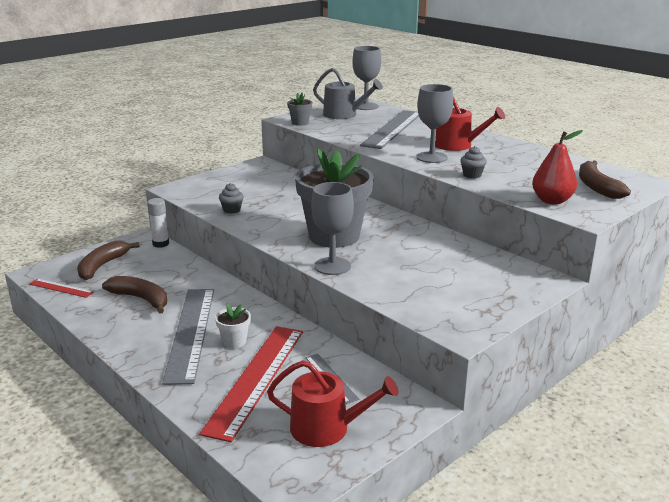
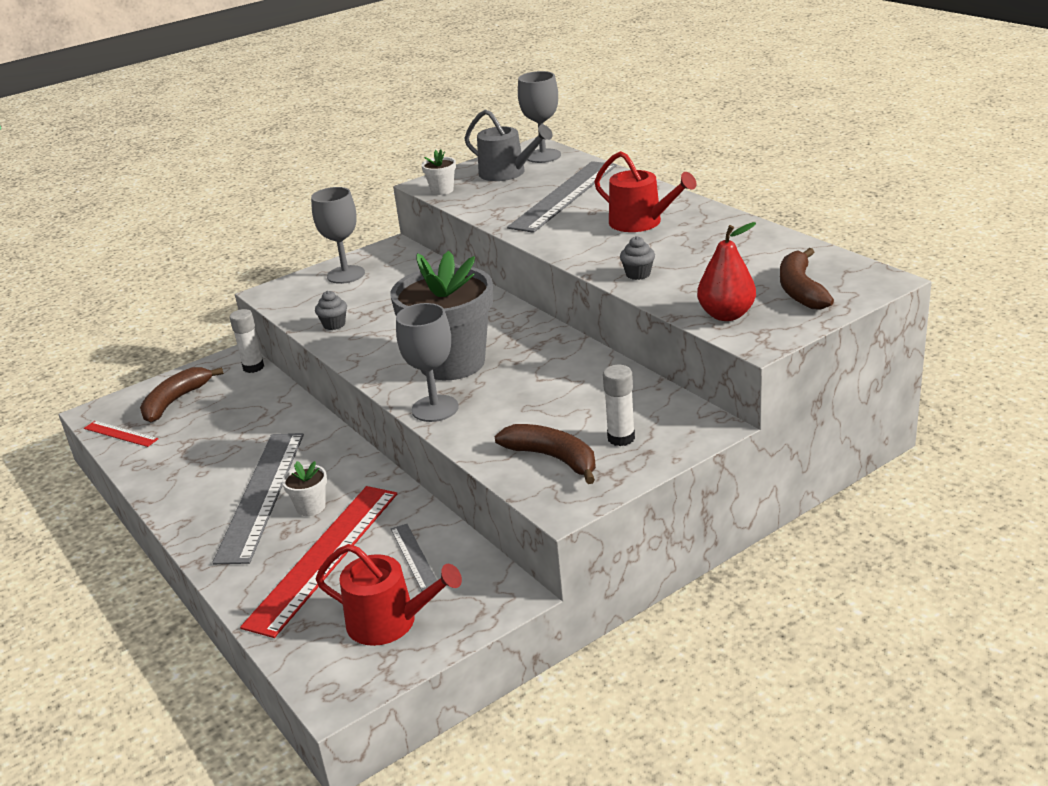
camera: 10 degrees right, 5 degrees up
(141, 299) = (212, 448): brown banana -> brown banana (553, 459)
(300, 123) = (442, 190): grey flower pot -> white flower pot
(431, 157) = (596, 245): grey goblet -> grey goblet (346, 275)
(487, 287) = (621, 438): none -> white glue stick

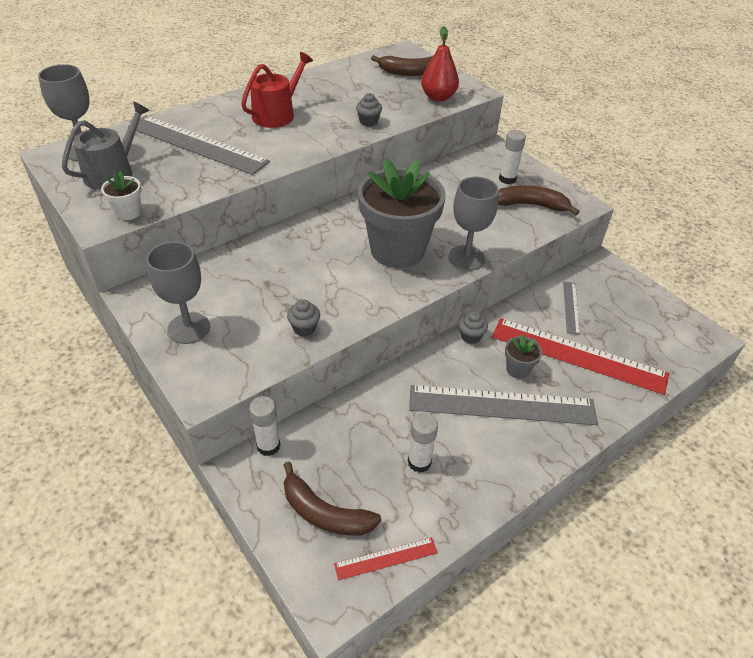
camera: 95 degrees left, 15 degrees up
(120, 434) = (386, 558): red ruler -> red ruler turned 45 degrees clockwise
(208, 445) = (419, 462): none -> white glue stick
(311, 507) = (518, 369): white flower pot -> grey flower pot
(370, 472) = (470, 336): none -> grey cupcake
(390, 622) = (638, 316): red watering can -> none
(414, 556) = (571, 307): grey ruler -> grey ruler turned 60 degrees counterclockwise
(553, 459) = (531, 205): brown banana -> brown banana turned 60 degrees clockwise

